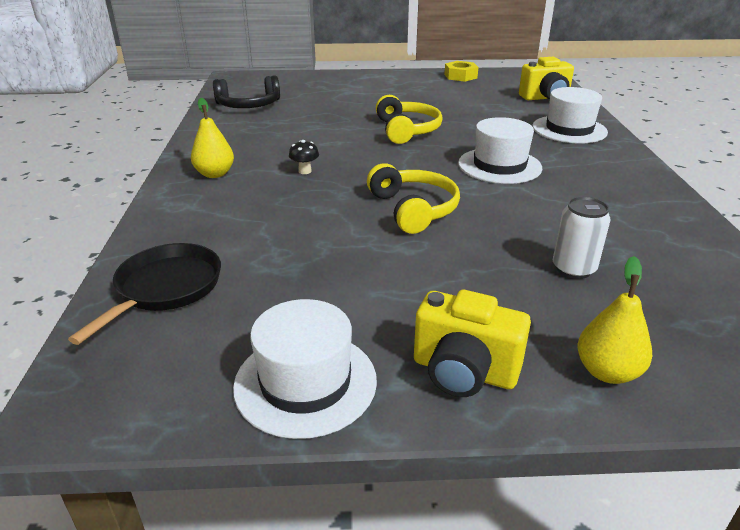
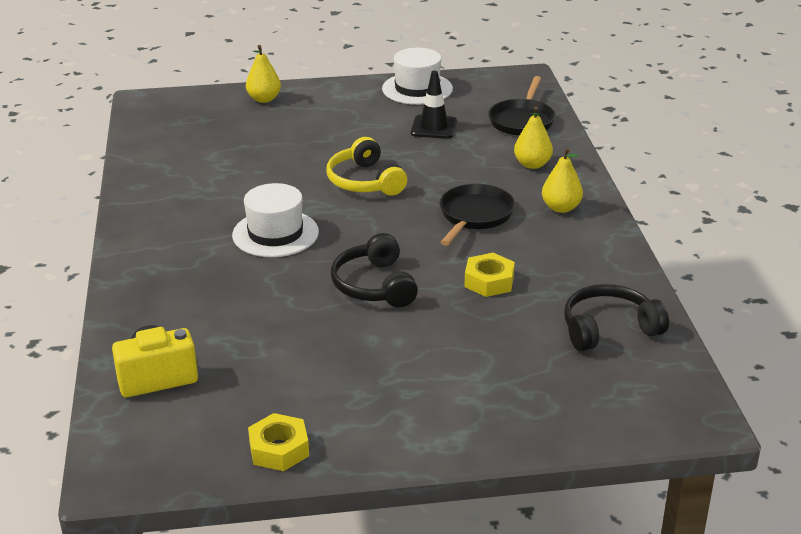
camera: 175 degrees right, 0 degrees up
(206, 219) = (532, 164): none -> yellow pear
(305, 171) = (474, 216): black mushroom -> black pan
(306, 284) = (434, 127): none -> black traffic cone
(316, 129) = (489, 281): none -> yellow nut
(407, 130) = (374, 285): yellow headphones -> black headphones
(464, 372) = (338, 96): yellow camera -> none
(569, 129) = (166, 299): white hat -> none
(573, 269) = (254, 144): white can -> none

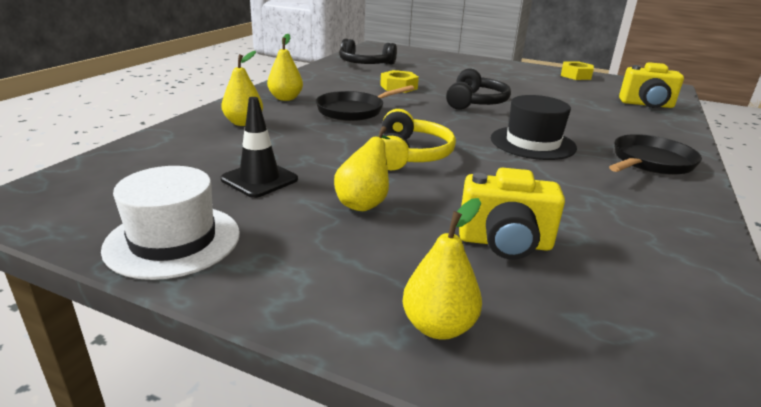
camera: 150 degrees left, 5 degrees down
(254, 139) = (505, 243): none -> yellow camera
(275, 234) = (532, 143): white hat -> black hat
(353, 135) = (364, 202): none -> yellow pear
(522, 120) = (161, 155): black pan -> black pan (650, 162)

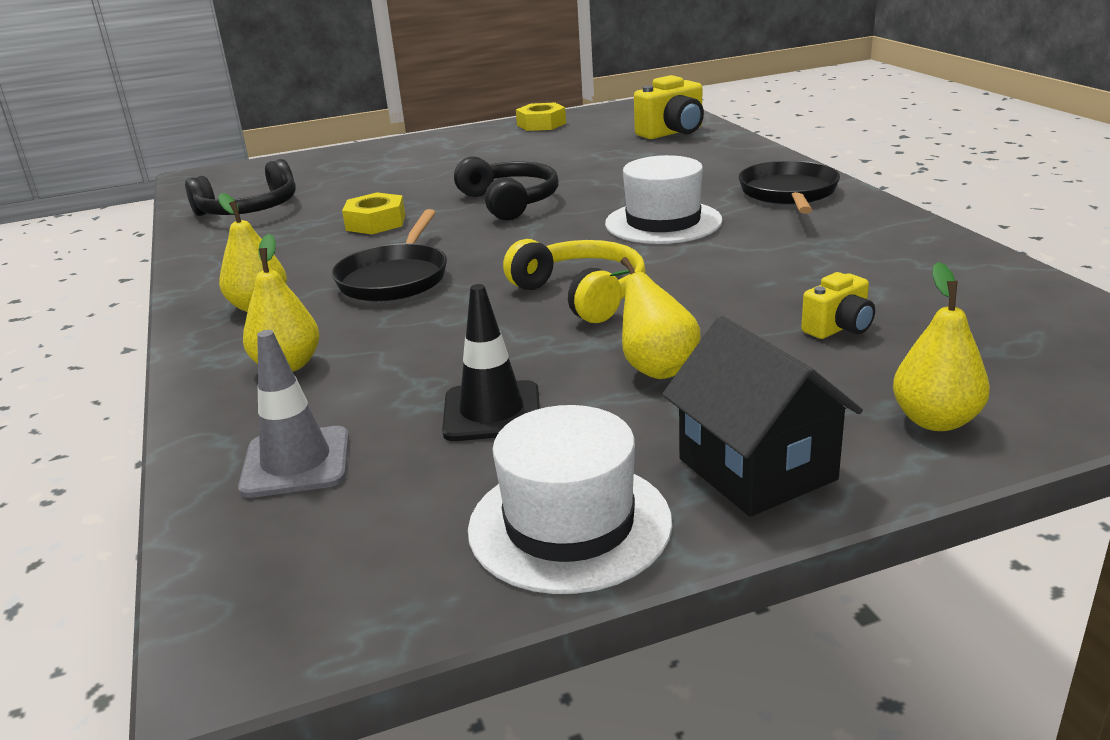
camera: 40 degrees left, 0 degrees up
(165, 156) = (296, 462): none -> grey traffic cone
(290, 277) = (757, 469): none -> black house
(505, 243) = (839, 328): yellow camera -> yellow camera, size x0.60
(532, 143) = (663, 222): black hat -> white hat

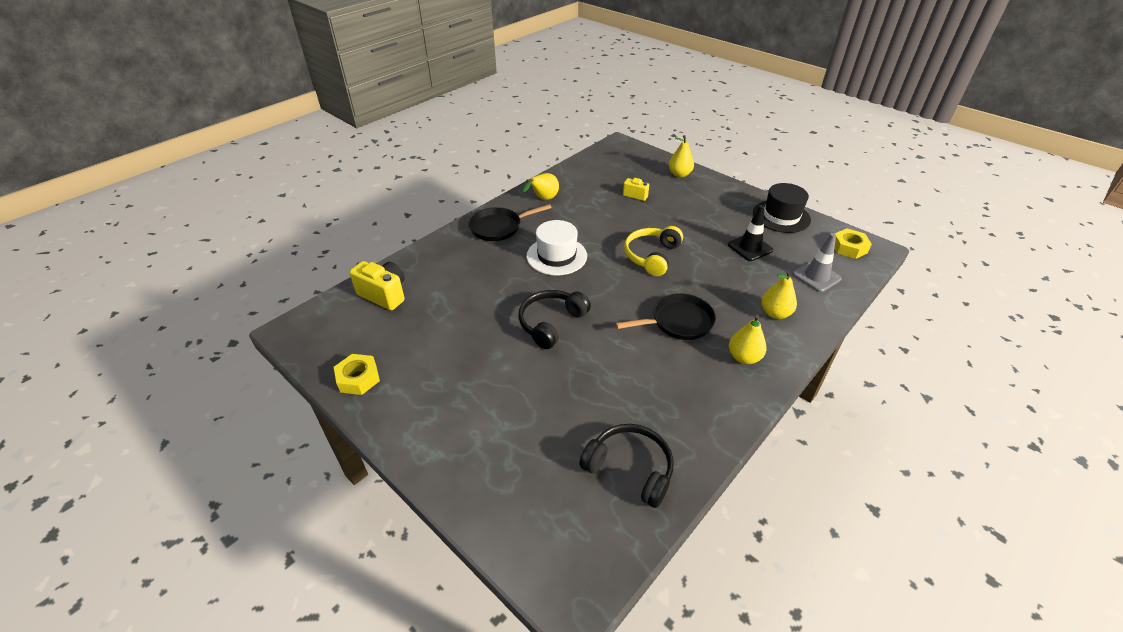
camera: 120 degrees left, 15 degrees up
(376, 222) = (614, 371): yellow nut -> yellow nut (849, 247)
(569, 524) = (781, 216): white hat -> black hat
(655, 366) = (692, 224): yellow pear -> yellow pear (543, 199)
(757, 469) = (729, 195): black house -> none

